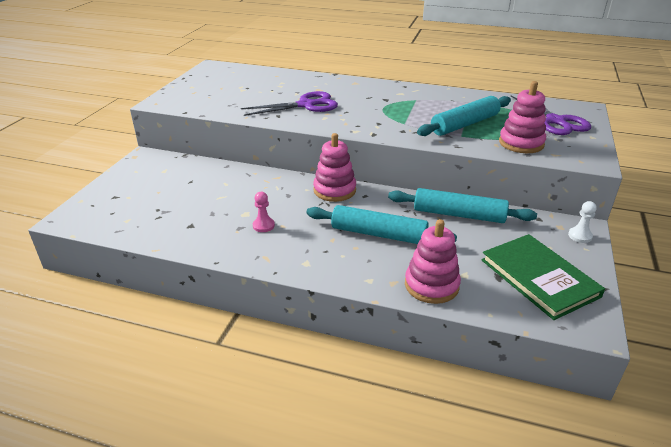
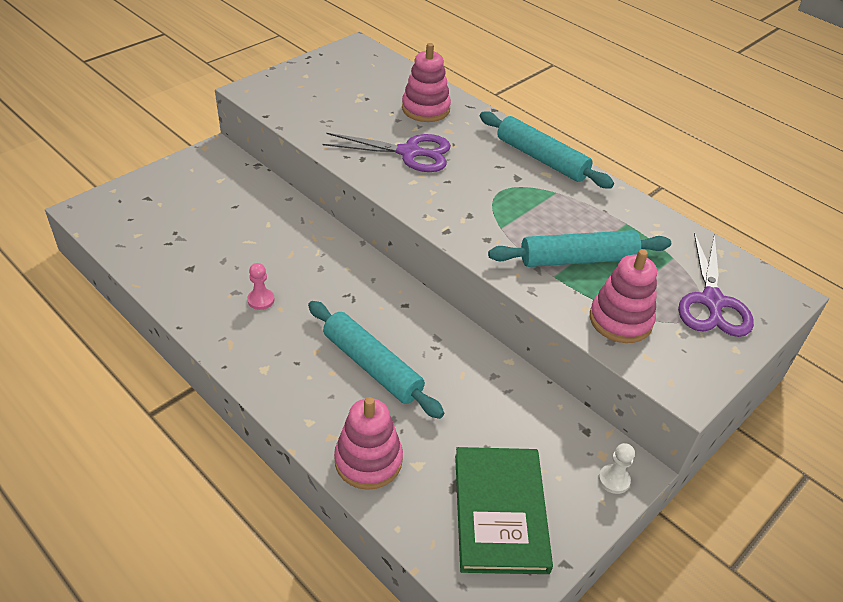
camera: 25 degrees right, 10 degrees up
(334, 190) = (377, 283): pink stacking toy -> pink stacking toy (425, 109)
(459, 215) = (490, 380): turquoise rolling pin -> turquoise rolling pin (541, 159)

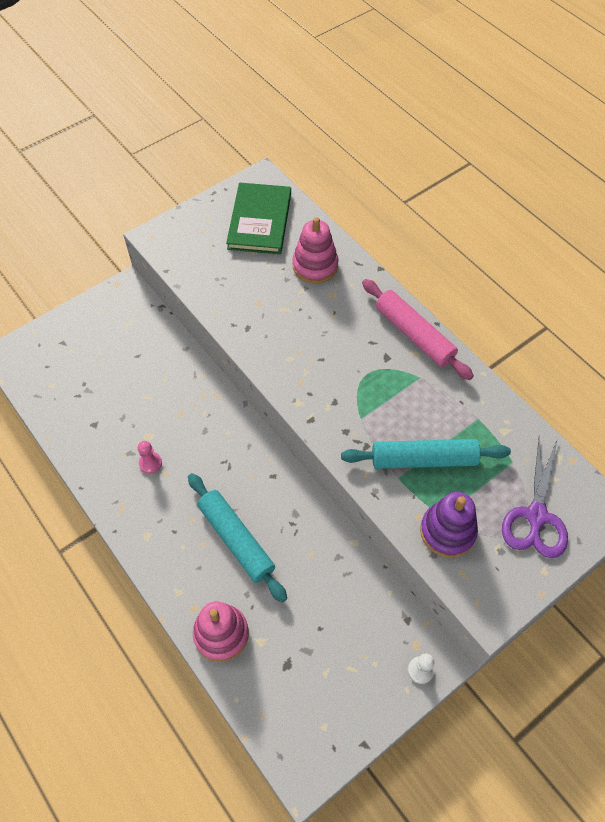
camera: 10 degrees right, 15 degrees up
(409, 153) = (291, 322): purple scissors -> none
(500, 511) = (320, 692): green book -> green book (260, 221)
(541, 159) = (414, 334): turquoise rolling pin -> pink rolling pin
(620, 320) = (447, 531): pink stacking toy -> purple stacking toy

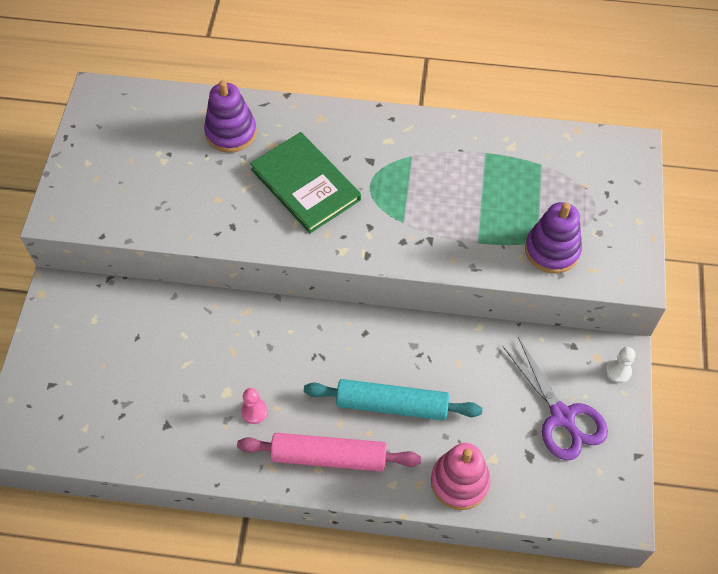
camera: 45 degrees left, 0 degrees up
(260, 221) = (138, 130): green book -> green book (305, 184)
(315, 266) = (231, 132): pink stacking toy -> purple stacking toy
(414, 334) = (371, 127): pink rolling pin -> pink rolling pin (329, 457)
(423, 459) = (481, 214): turquoise rolling pin -> none
(536, 516) = (595, 188): purple scissors -> purple scissors (562, 416)

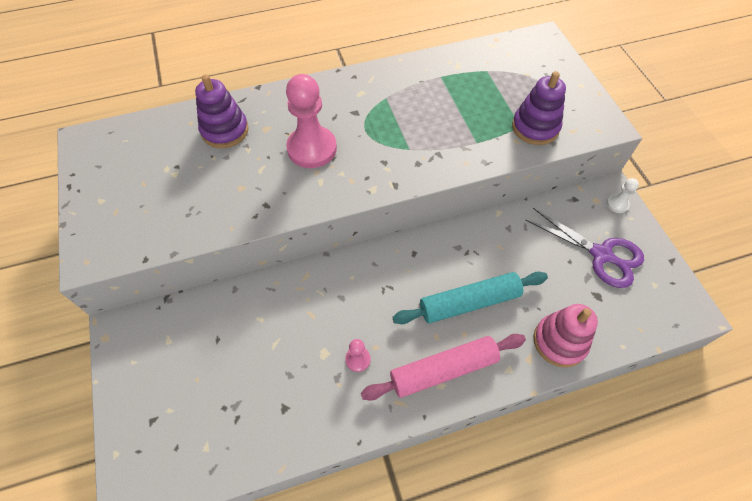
camera: 25 degrees left, 0 degrees up
(305, 184) = (312, 148): green book -> pink pawn

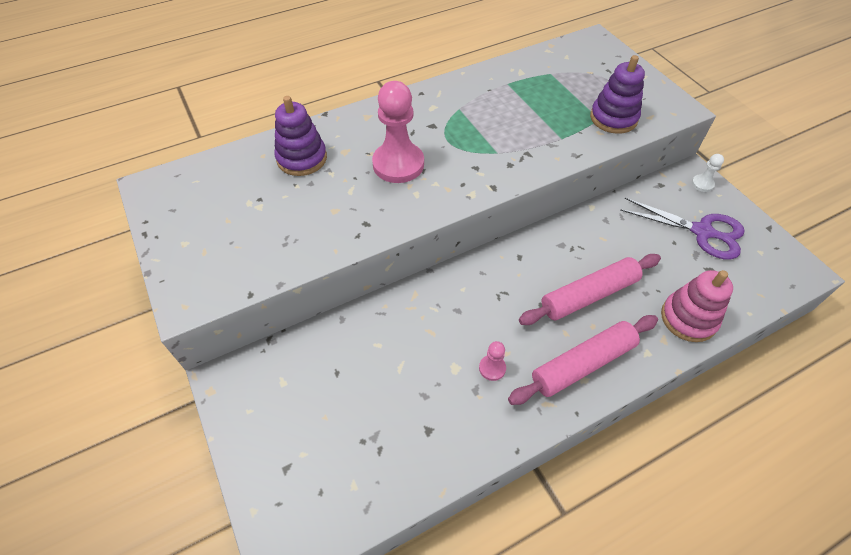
camera: 10 degrees left, 5 degrees down
(469, 302) = (588, 295): turquoise rolling pin -> pink rolling pin

